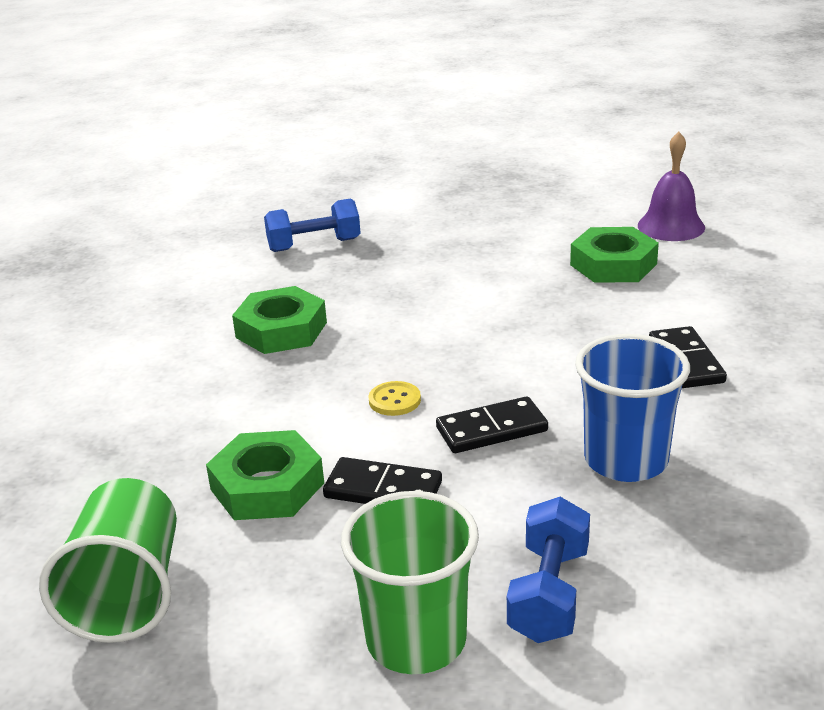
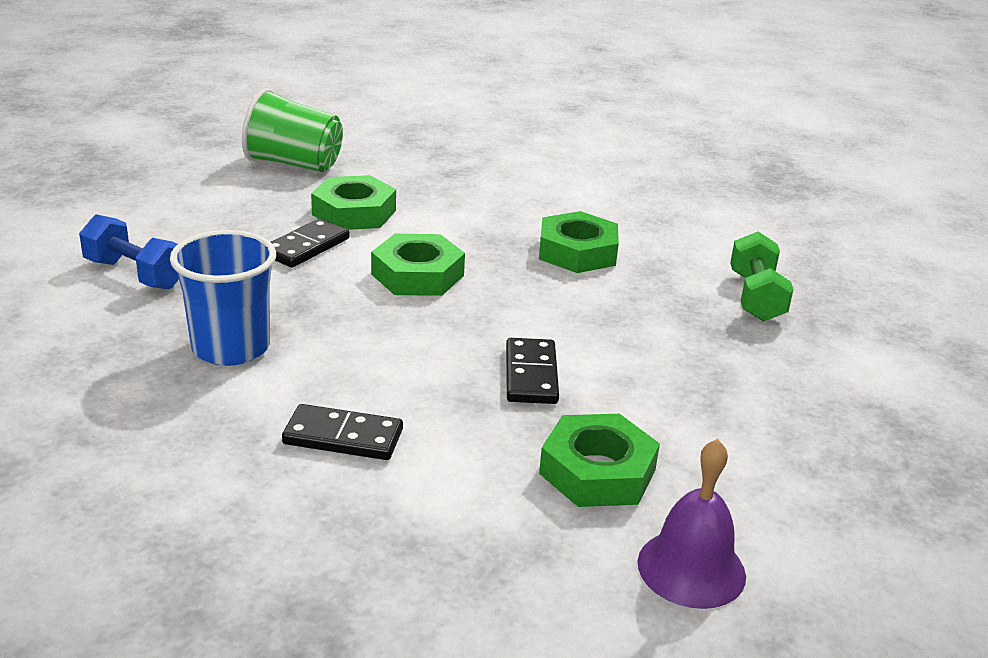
camera: 105 degrees right, 0 degrees up
(314, 245) = (756, 297): blue dumbbell -> green dumbbell
(394, 400) = (417, 275): yellow button -> green nut
(416, 640) = (154, 227): green cup -> none
(491, 429) = (335, 303): black domino -> black domino (531, 375)

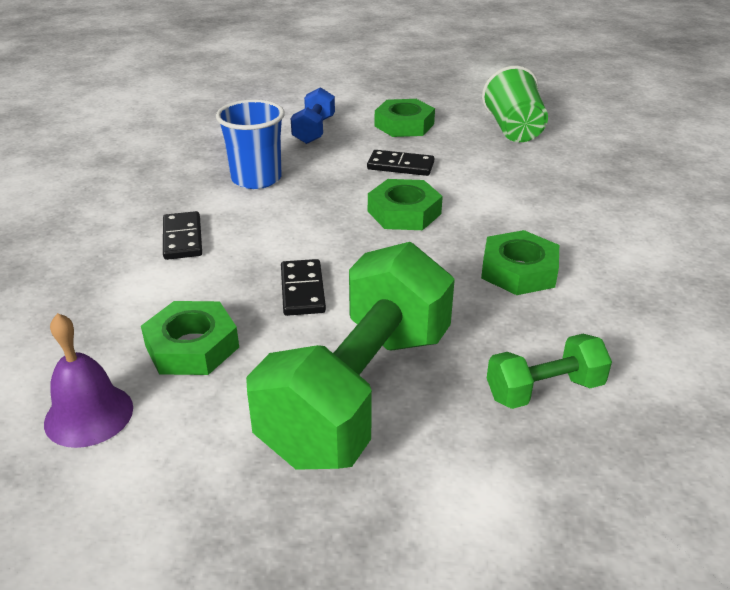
camera: 70 degrees right, 5 degrees up
(354, 212) = (469, 167): green nut -> green nut (404, 125)
(531, 375) = (303, 290): black domino -> black domino turned 75 degrees counterclockwise
(723, 384) = (359, 392): none -> green dumbbell

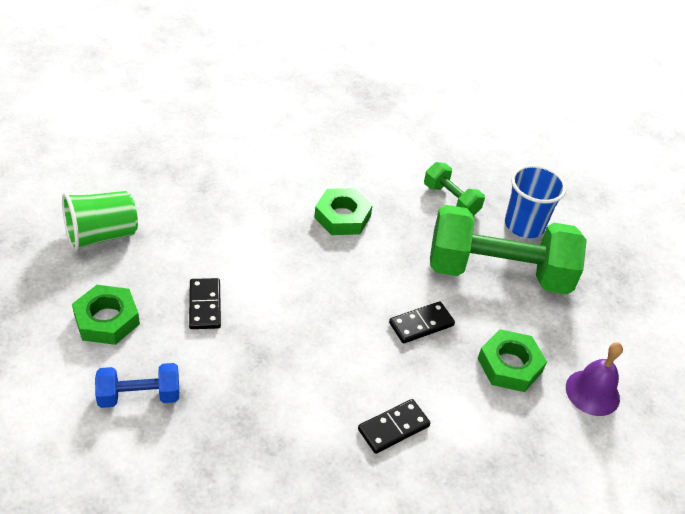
camera: 115 degrees left, 10 degrees up
(256, 179) = (268, 411): blue cup -> blue cup (524, 225)
(404, 212) = (289, 288): green nut -> none

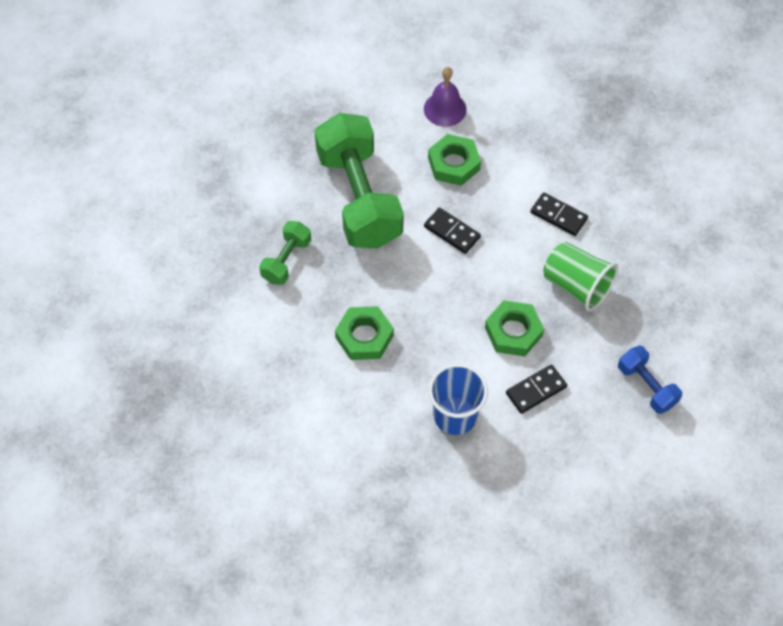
camera: 110 degrees left, 15 degrees up
(101, 235) = (516, 519): green cup -> green cup (576, 286)
(107, 320) = (599, 453): green nut -> green nut (513, 332)
(524, 225) = (286, 195): blue cup -> blue cup (455, 415)

